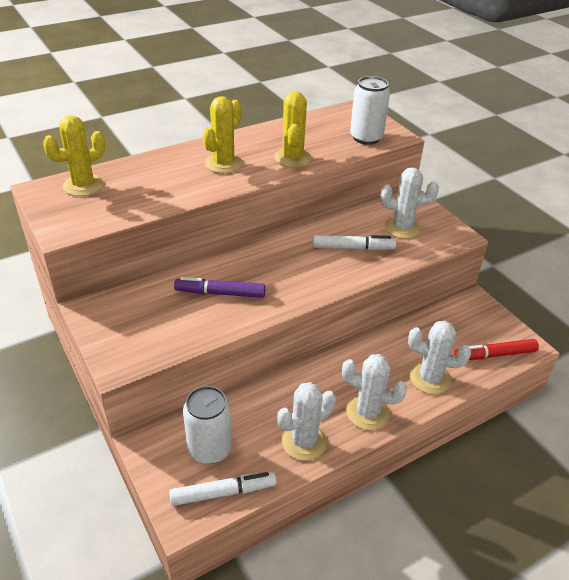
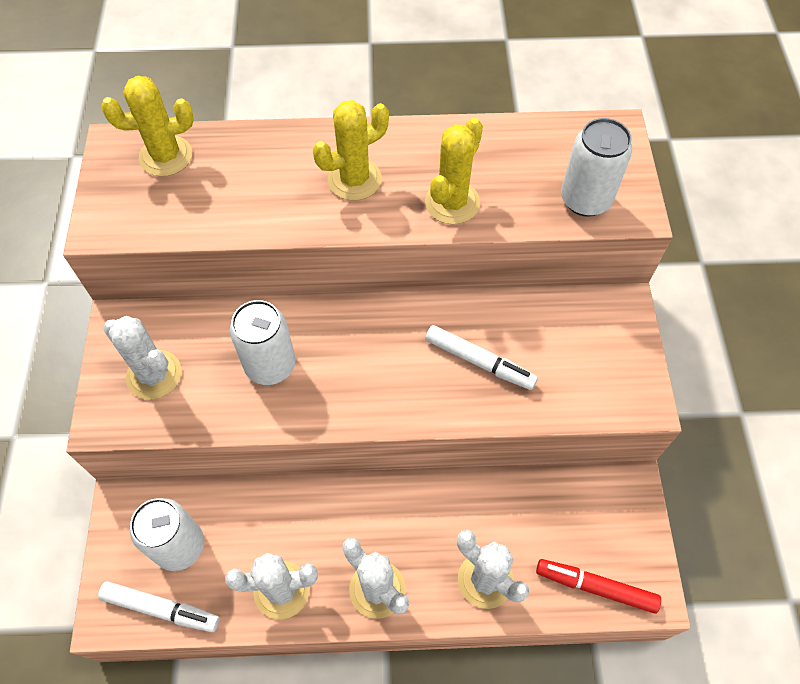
camera: 30 degrees right, 20 degrees up
(220, 293) = (270, 365): purple marker -> white can
(402, 228) = (571, 354): white cactus -> white cactus (154, 375)

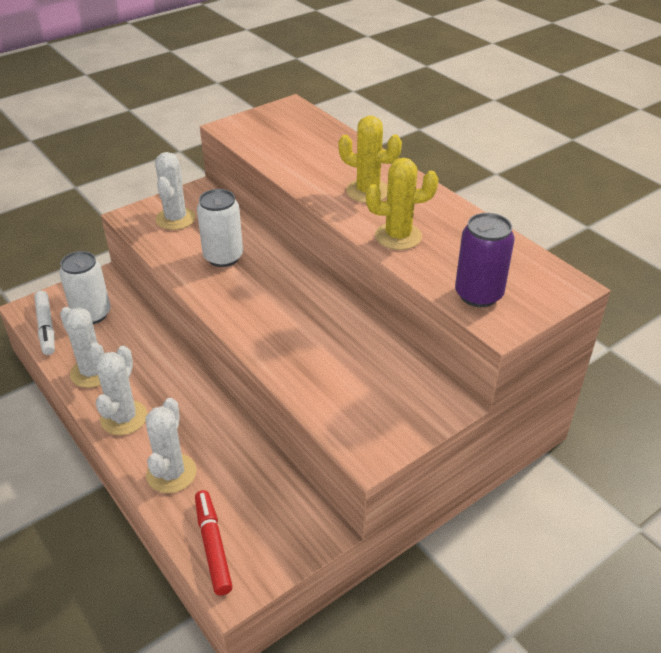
camera: 55 degrees right, 20 degrees down
(166, 156) = (302, 124): yellow cactus -> none
(479, 361) = (317, 346): white marker -> none
(585, 200) = (478, 294): white can -> purple can

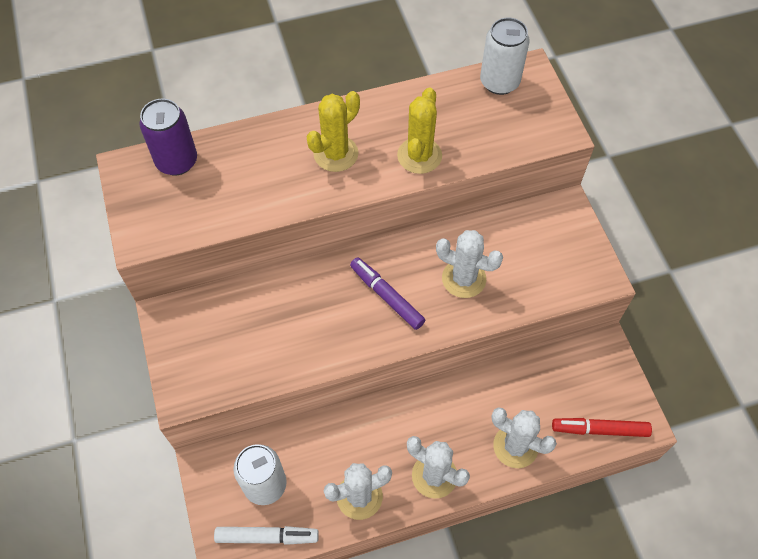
camera: 70 degrees left, 20 degrees up
(175, 219) = (211, 350): white cactus -> white cactus (463, 279)
(223, 257) = (304, 319): white can -> white can (499, 82)
(268, 298) = (386, 296): none -> purple marker
(478, 294) = (521, 131): purple can -> purple can (177, 161)

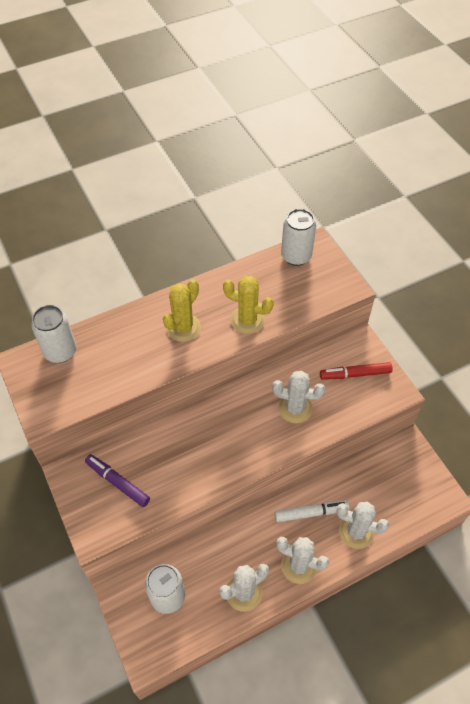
camera: 10 degrees left, 5 degrees down
(177, 161) = (60, 351): purple can -> white can
(266, 536) = (176, 638): white marker -> white marker (311, 513)
(386, 296) = (239, 431): purple marker -> purple marker (118, 483)
(419, 156) = (247, 320): yellow cactus -> yellow cactus turned 75 degrees counterclockwise
(600, 430) = (417, 508): red marker -> red marker (355, 374)

